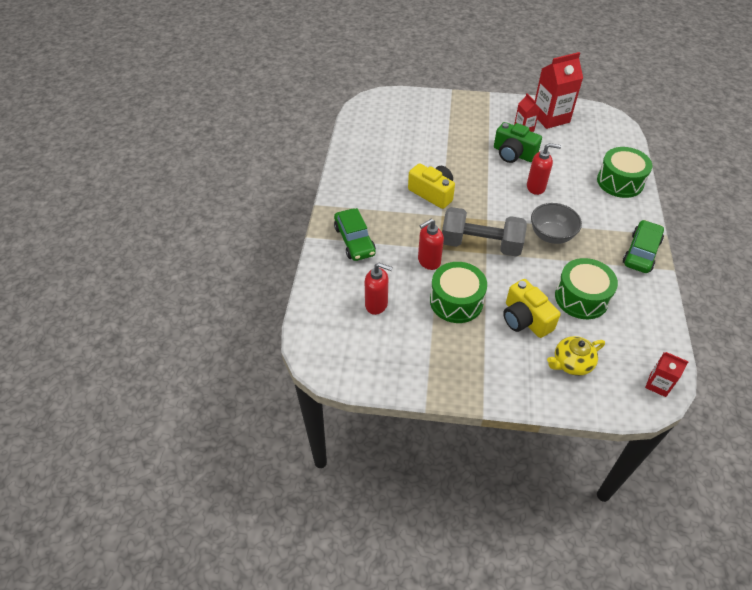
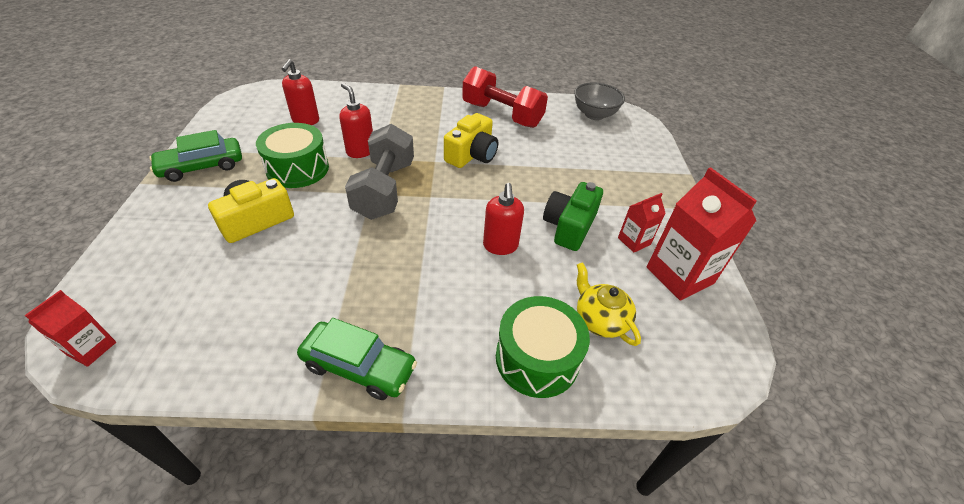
camera: 80 degrees right, 5 degrees down
(354, 240) = (393, 107): green car -> green car (202, 166)
(371, 170) = (502, 115): none -> red dumbbell
(551, 235) = (400, 255): grey bowl -> grey bowl (594, 115)
(571, 363) = (172, 257): yellow teapot -> yellow teapot (600, 319)
(581, 298) = (277, 277): green drum -> none

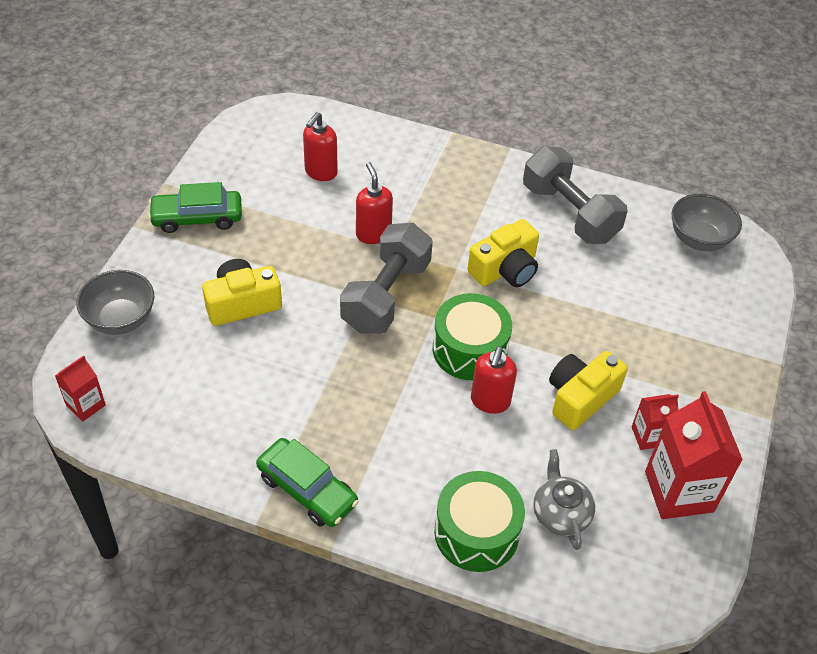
camera: 20 degrees right, 5 degrees up
(130, 258) = (121, 319): none -> grey bowl
(297, 169) = (297, 244): green drum -> green drum (469, 349)
(502, 115) = (569, 213): red dumbbell -> grey dumbbell
(569, 227) = (580, 398): green camera -> yellow camera
(600, 319) = (560, 513): yellow teapot -> grey teapot

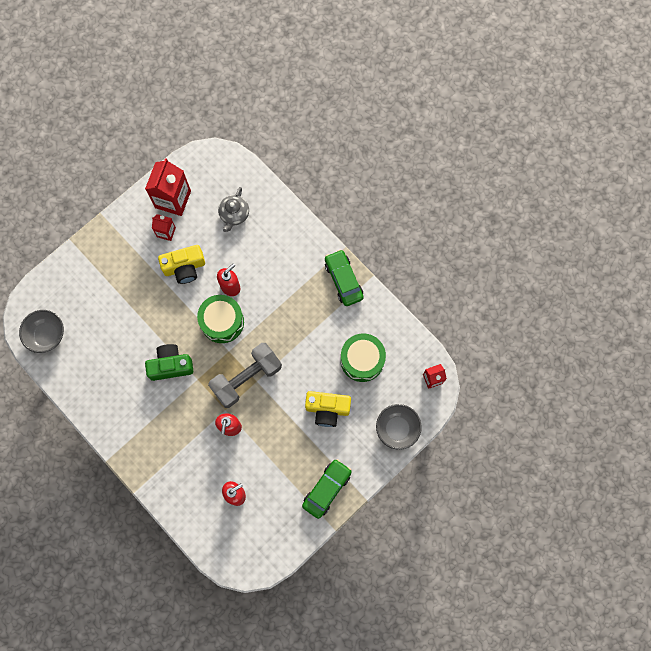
camera: 150 degrees left, 25 degrees up
(197, 218) = (327, 489): green car -> green car turned 75 degrees counterclockwise
(476, 532) = (277, 223): green drum -> green drum (362, 360)
(505, 269) = (171, 365): yellow camera -> green camera
(569, 213) = (107, 389): grey dumbbell -> none

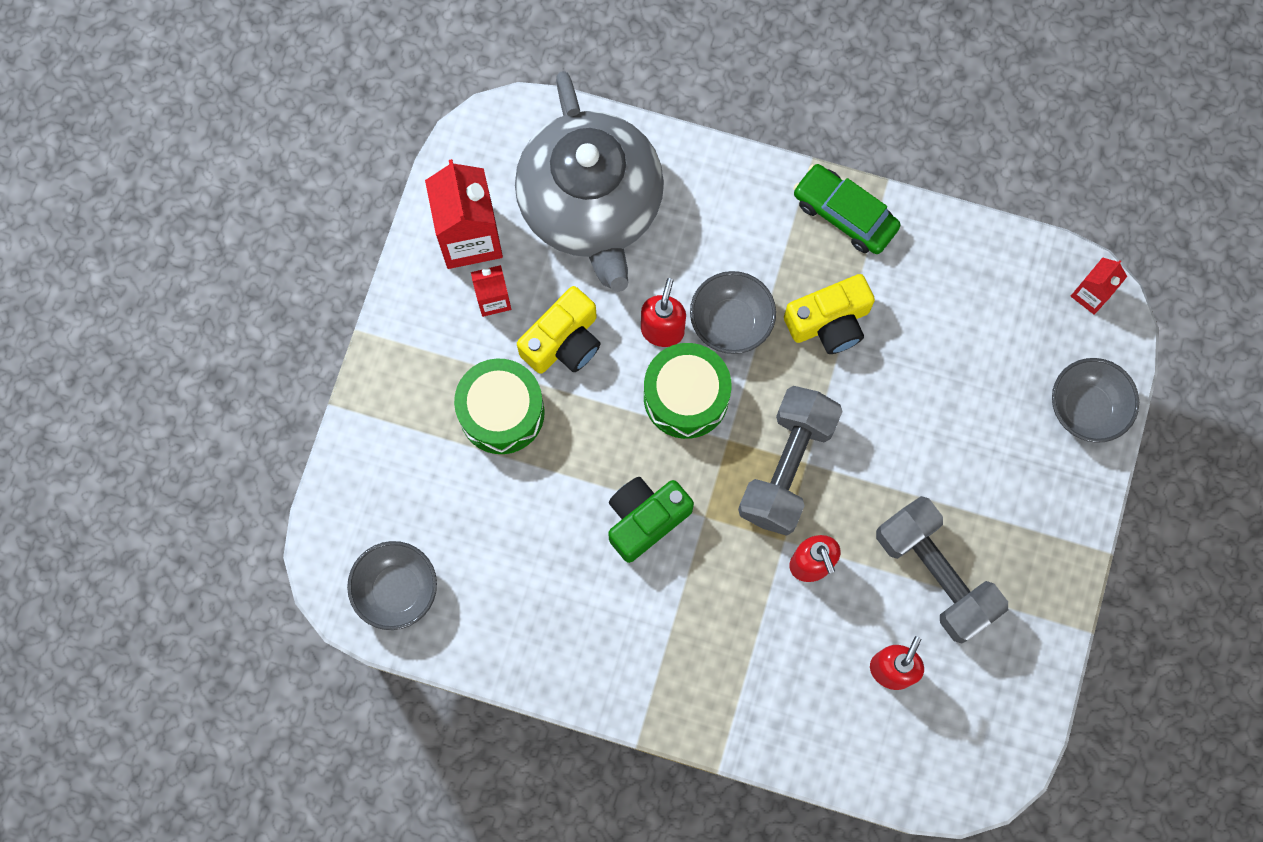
camera: 30 degrees left, 0 degrees up
(234, 214) = (591, 206): grey teapot -> grey teapot, size x2.40
(262, 300) = (730, 322): none -> grey bowl
(282, 463) = (935, 574): none -> grey dumbbell
(327, 409) = (953, 442): yellow camera -> yellow camera (829, 322)
(327, 489) = (1035, 573): green car -> none
(362, 360) = (958, 329): green drum -> green drum (501, 412)

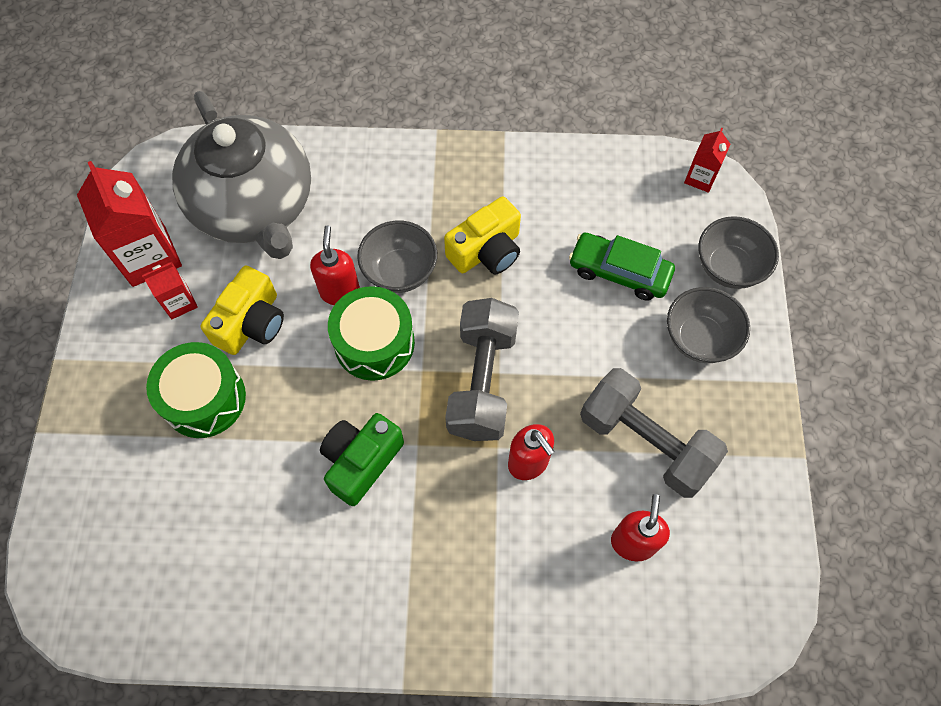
camera: 15 degrees left, 10 degrees down
(397, 590) = (126, 595): grey bowl -> grey bowl (699, 338)
(844, 214) = (476, 164): green car -> green car (619, 272)

